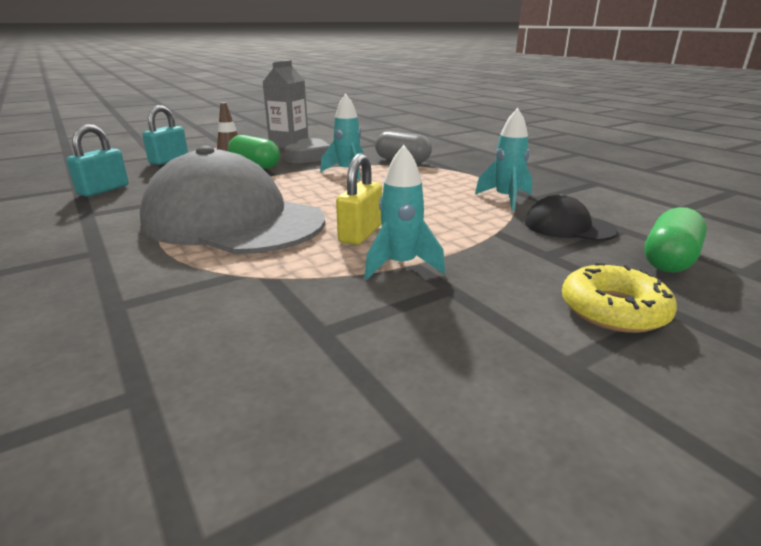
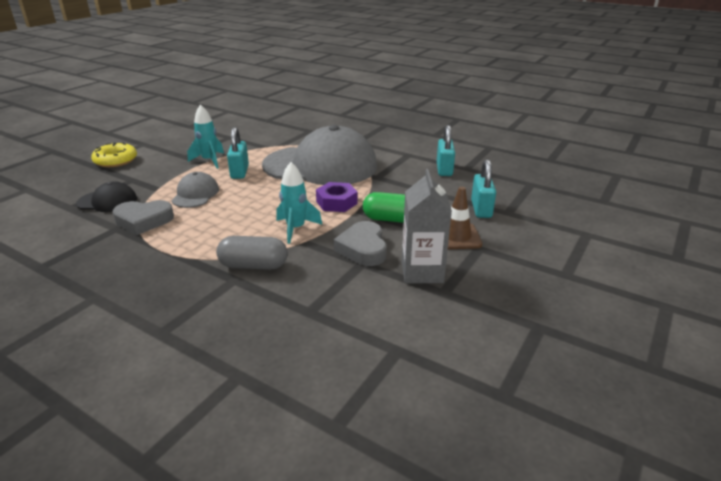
camera: 155 degrees right, 5 degrees up
(282, 182) = (336, 202): none -> purple nut
(360, 234) = (239, 172): yellow padlock -> turquoise padlock
(440, 215) = (195, 194): none -> grey cap
(506, 199) = (143, 221): turquoise rocket -> grey heart
(669, 259) = (63, 189): green capsule -> none

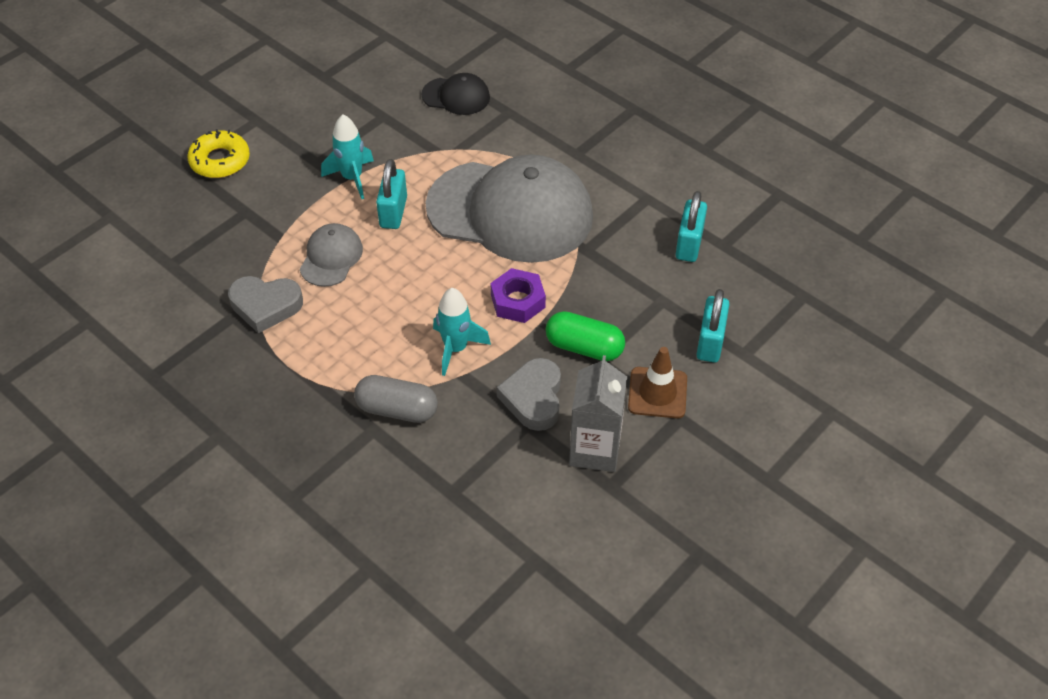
camera: 10 degrees right, 20 degrees up
(107, 201) = (217, 258): black cap -> black cap (456, 96)

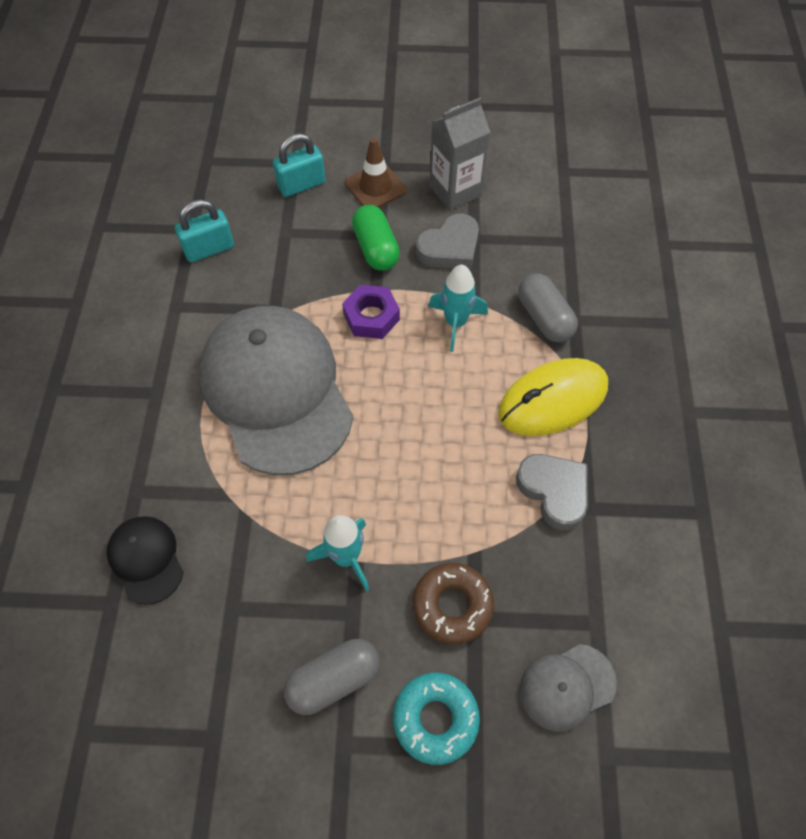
camera: 130 degrees left, 10 degrees up
(220, 161) = (435, 719): yellow donut -> turquoise donut
(265, 206) = (452, 605): none -> brown donut
(292, 134) = (333, 680): none -> grey capsule
(326, 358) = (553, 400): none -> yellow mouse
(331, 257) = (455, 487): grey cap -> grey cap (566, 686)
(393, 212) = (358, 482): turquoise padlock -> none

